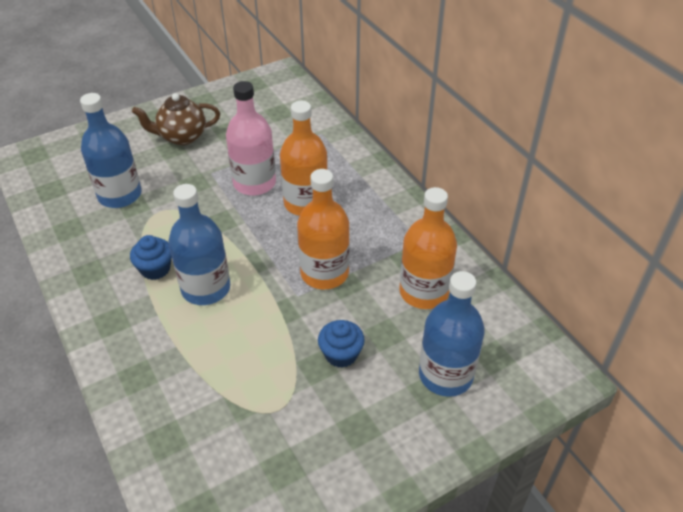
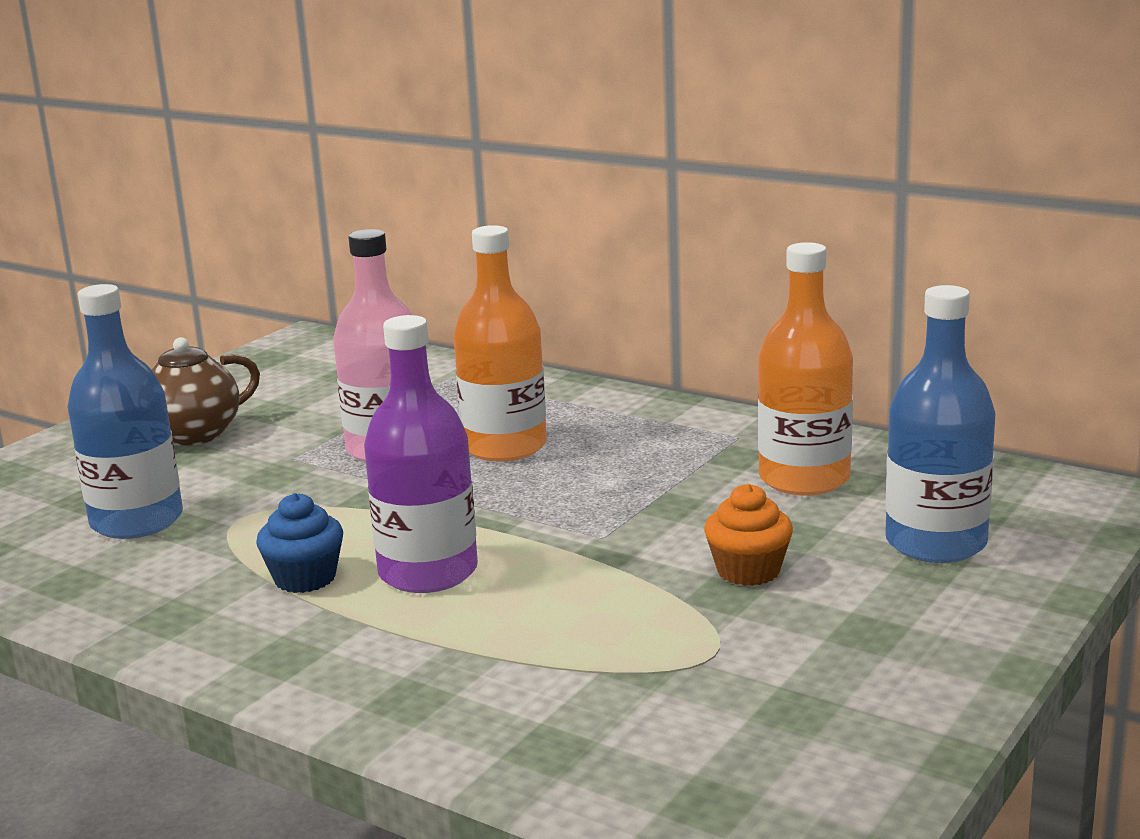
camera: 25 degrees left, 25 degrees down
(206, 288) = (428, 572): blue bottle -> purple bottle
(324, 273) = (621, 503): orange bottle -> none
(341, 354) = (748, 571): blue cupcake -> orange cupcake

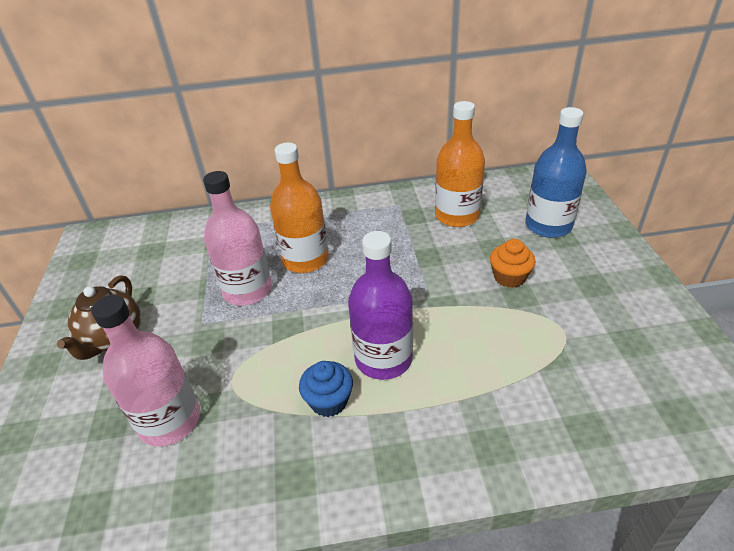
camera: 40 degrees left, 20 degrees up
(137, 521) = (170, 421): blue bottle -> pink bottle

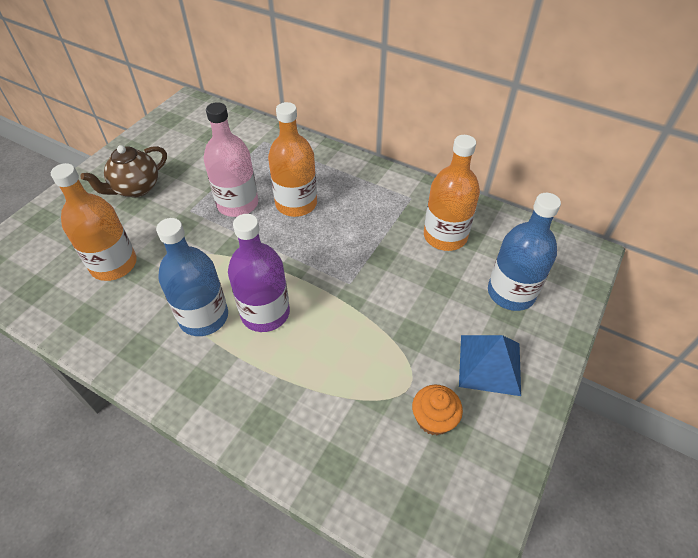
camera: 35 degrees right, 10 degrees up
(170, 421) = (114, 264): pink bottle -> orange bottle
(329, 401) = (203, 317): blue cupcake -> blue bottle
(509, 277) = (422, 315): orange cupcake -> orange cupcake (433, 419)
(595, 279) = (489, 364): none -> blue pyramid

